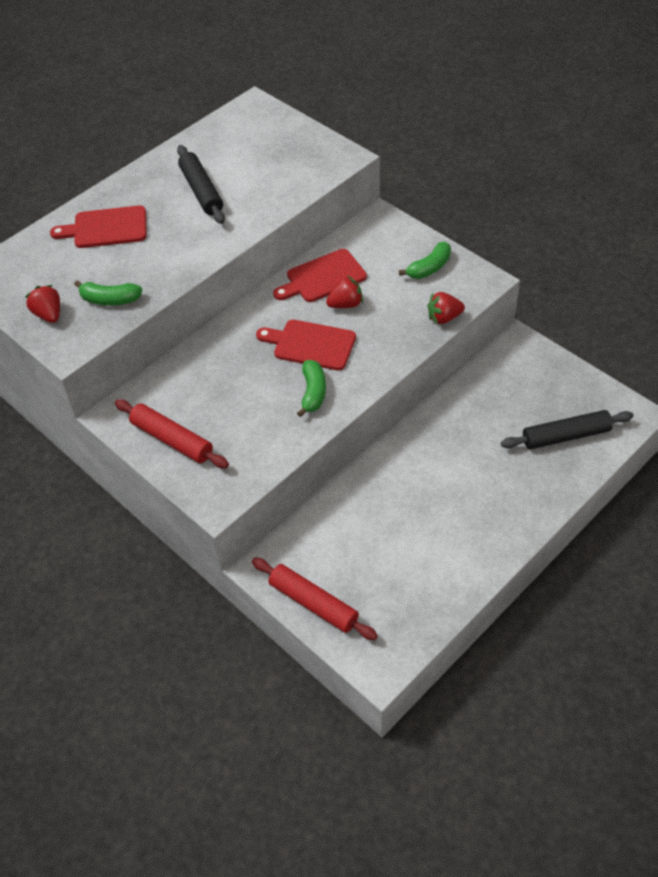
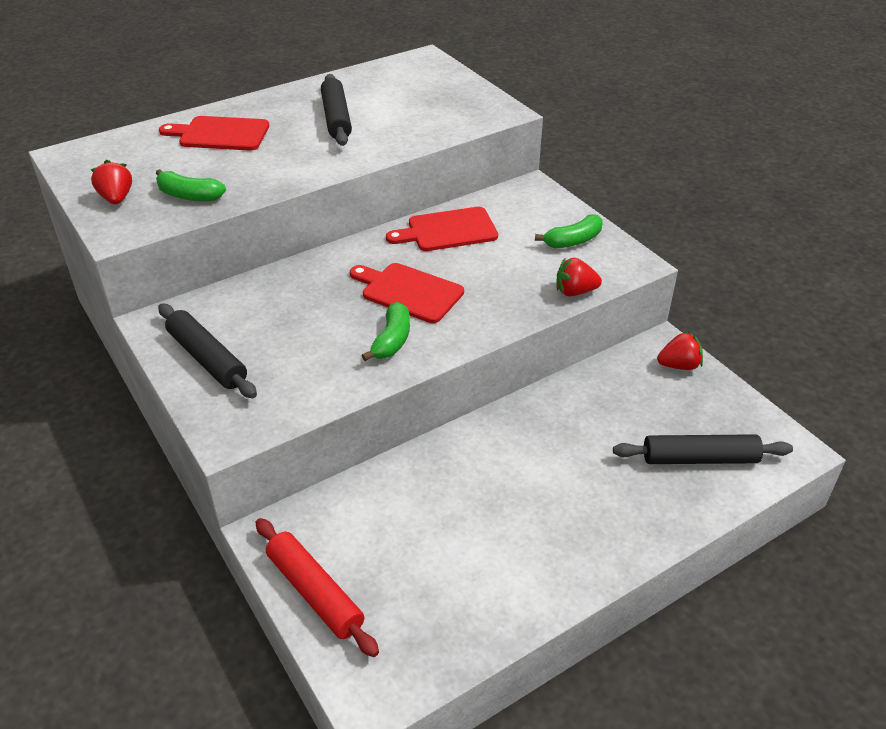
camera: 10 degrees right, 10 degrees down
(172, 439) = (207, 359): red rolling pin -> black rolling pin
(345, 304) = (464, 260): red strawberry -> red strawberry (679, 365)

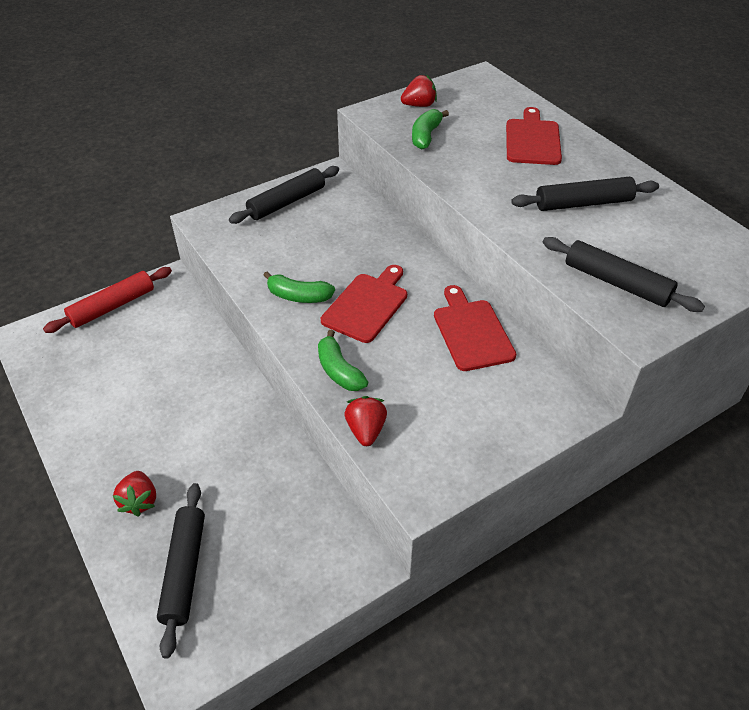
camera: 90 degrees right, 5 degrees up
(448, 115) = (616, 283): none -> black rolling pin
(573, 241) = (463, 437): green banana -> green banana (339, 371)
(679, 365) = (326, 576): red strawberry -> red strawberry (139, 501)

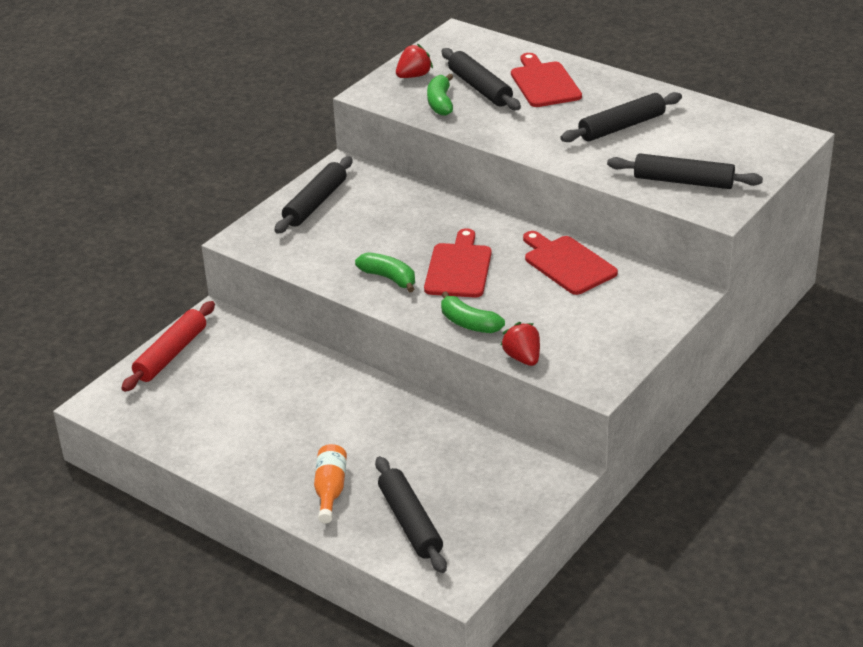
camera: 20 degrees left, 10 degrees down
(139, 501) = (330, 490): red strawberry -> orange bottle
(298, 296) = (389, 278): green banana -> green banana turned 135 degrees counterclockwise
(470, 130) = (479, 88): none -> black rolling pin

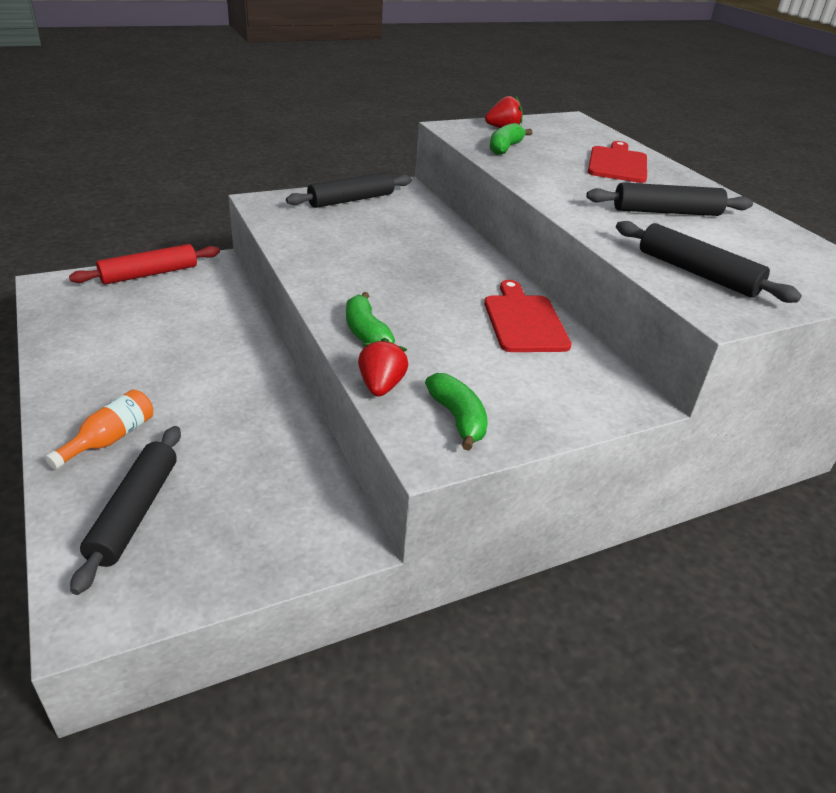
camera: 25 degrees right, 0 degrees up
(389, 278) = (340, 268): green banana -> green banana (458, 418)
(459, 268) = (412, 285): red cutting board -> none
(479, 88) = (552, 150): black rolling pin -> none

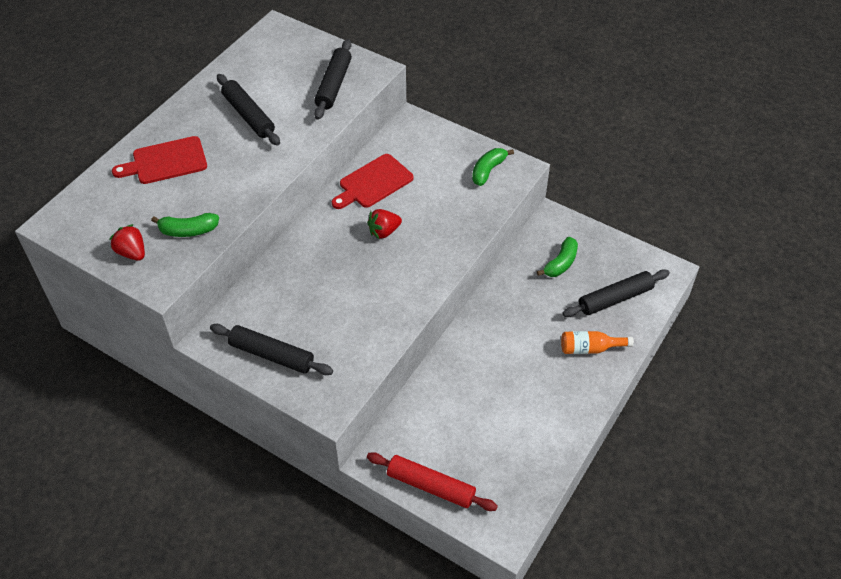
camera: 120 degrees left, 15 degrees up
(365, 332) = (452, 238): green banana -> green banana (561, 263)
(381, 386) = (492, 207): red strawberry -> red strawberry (384, 232)

